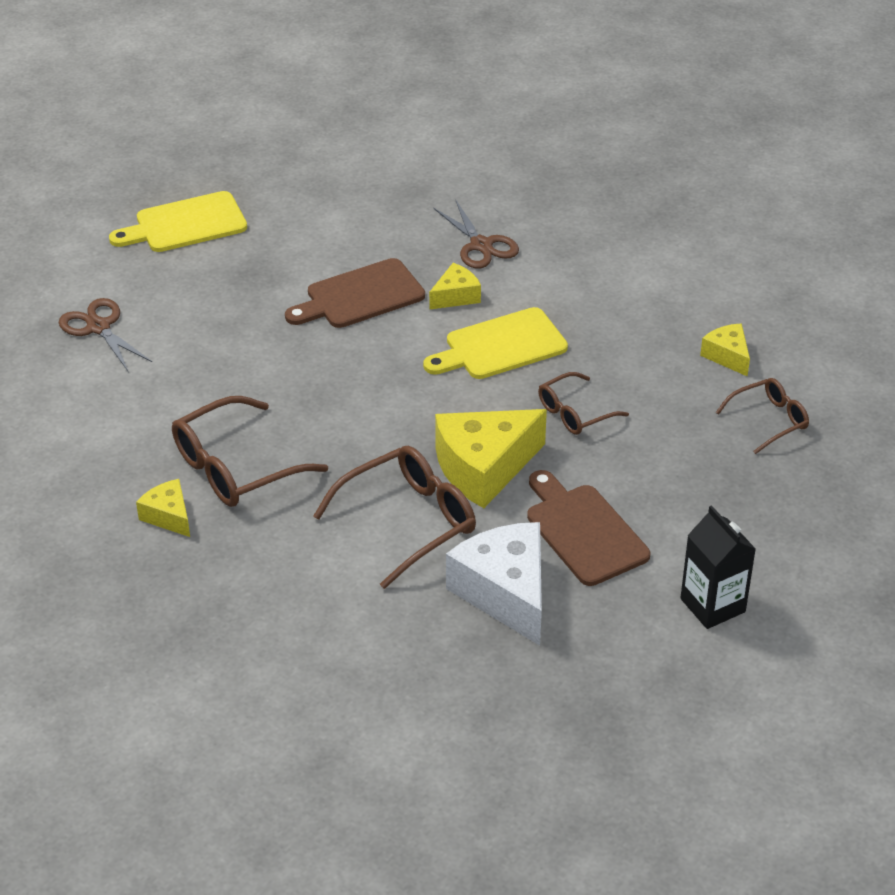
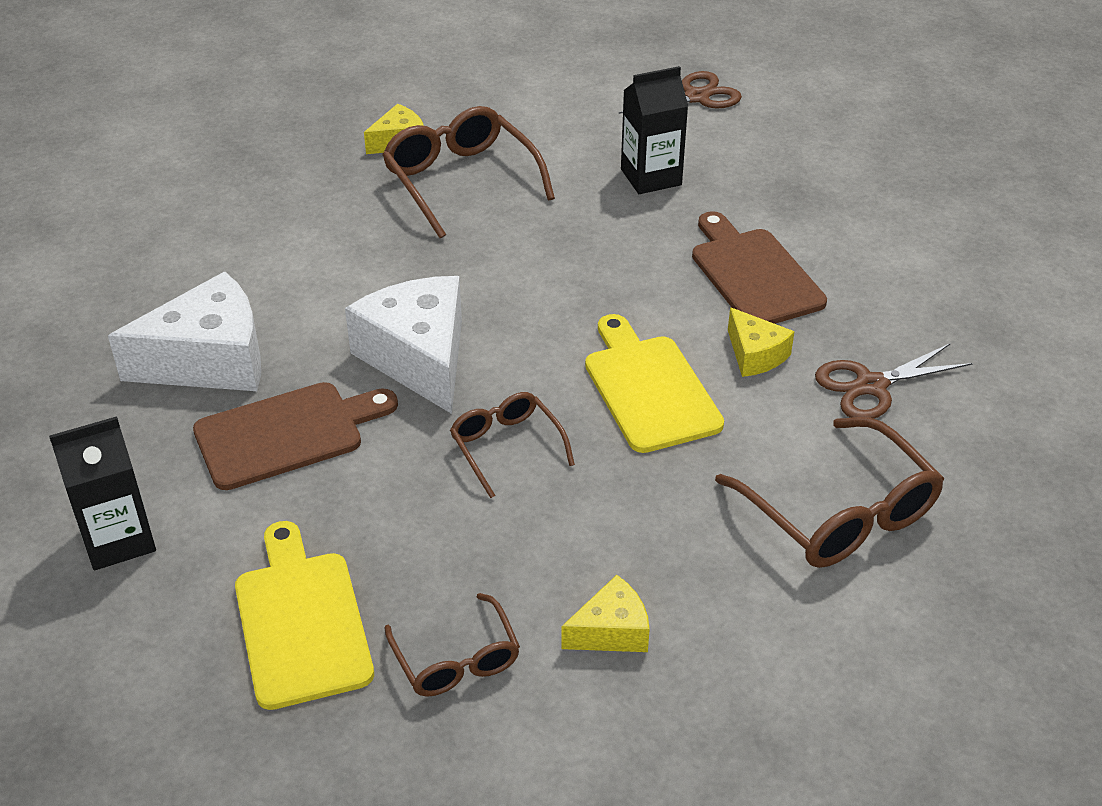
camera: 95 degrees right, 0 degrees up
(185, 224) = (886, 149): yellow cutting board -> yellow cutting board (301, 622)
(228, 352) = (651, 177): none -> black carton
(408, 522) = (345, 294): brown glasses -> brown glasses (839, 512)
(484, 468) = (419, 358): yellow cheese -> white cheese

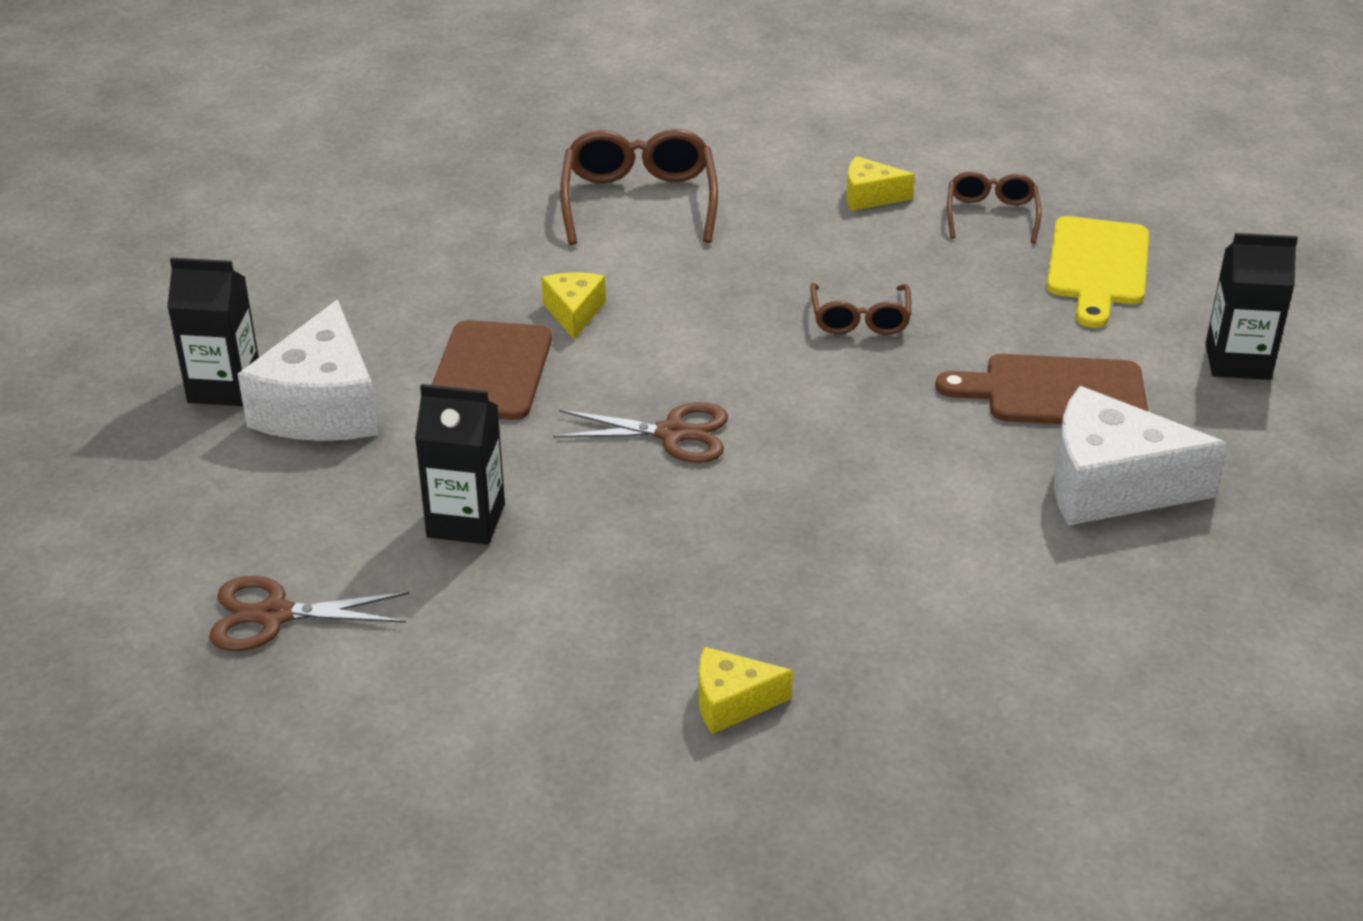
camera: 150 degrees left, 5 degrees down
(419, 358) = (889, 415): white cheese -> white cheese (321, 407)
(461, 181) = (696, 603): brown glasses -> none
(648, 389) = (696, 320): yellow cutting board -> none
(871, 386) = (507, 261): brown scissors -> brown scissors (672, 434)
(920, 199) = (224, 387): none -> black carton

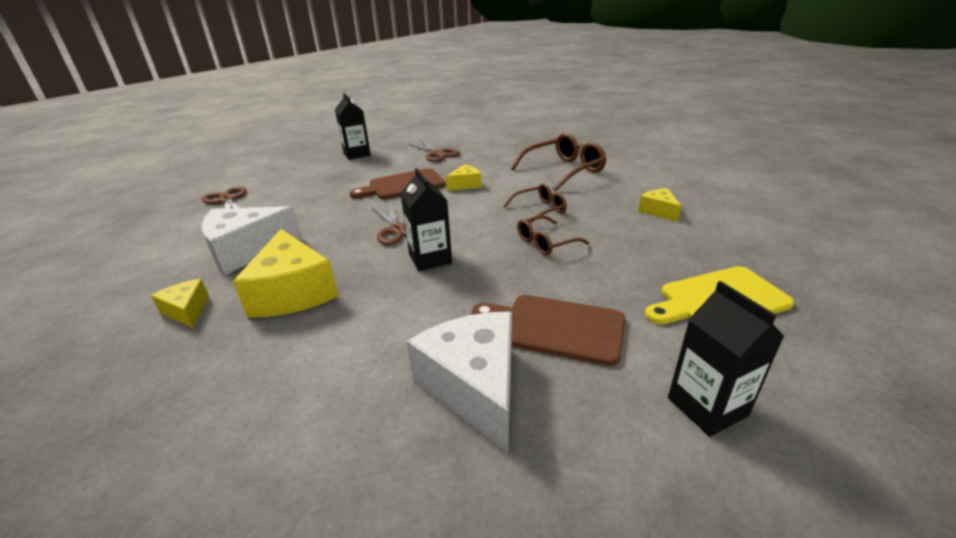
camera: 60 degrees right, 5 degrees down
(321, 407) = (358, 169): white cheese -> white cheese (247, 251)
(374, 291) = (437, 154): none -> brown scissors
(466, 520) = (303, 211): black carton -> black carton (430, 258)
(776, 583) = (293, 292): none -> yellow cheese
(991, 215) = (705, 247): brown glasses -> brown glasses (540, 210)
(1056, 393) = (556, 328): brown cutting board -> brown cutting board turned 45 degrees counterclockwise

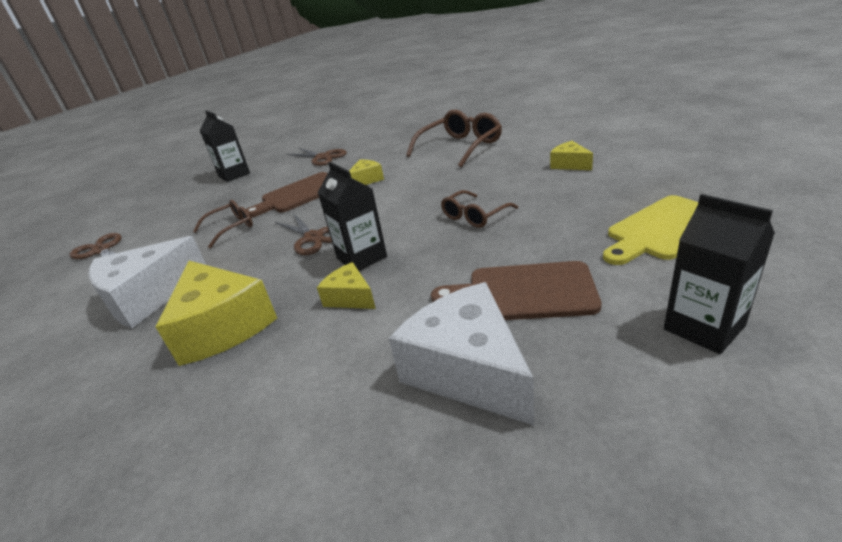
camera: 10 degrees left, 0 degrees up
(187, 311) = (101, 377): yellow cheese -> yellow cheese (350, 297)
(540, 210) = (454, 188): brown glasses -> brown glasses (231, 228)

